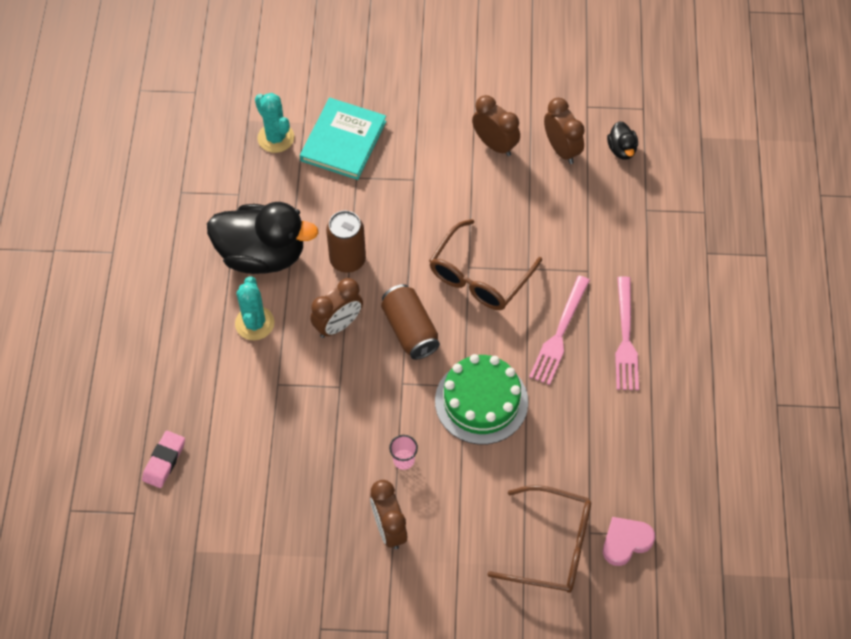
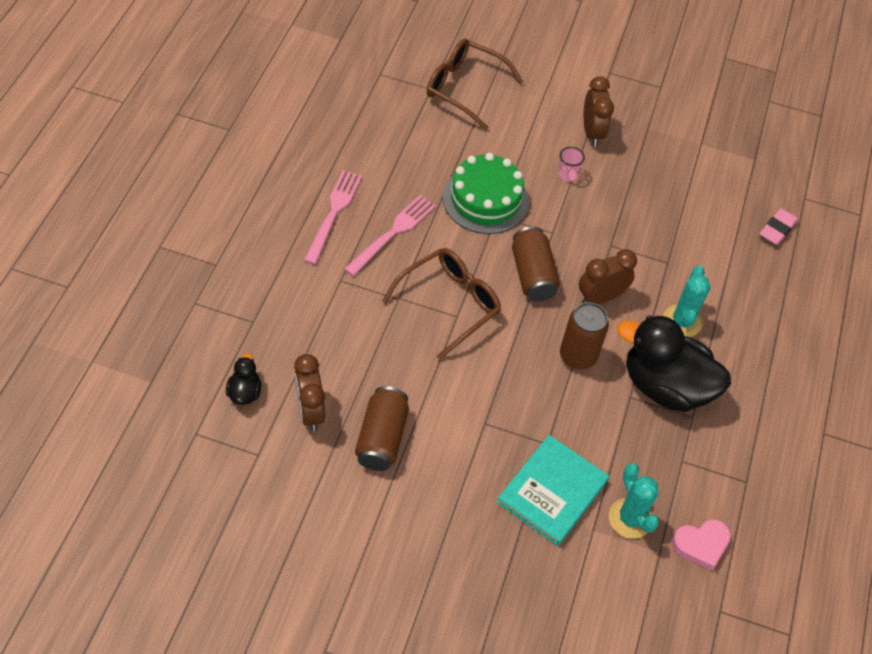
camera: 170 degrees left, 5 degrees down
(495, 144) = (382, 438): brown clock -> brown can
(626, 542) = (405, 76): pink heart -> pink heart (701, 544)

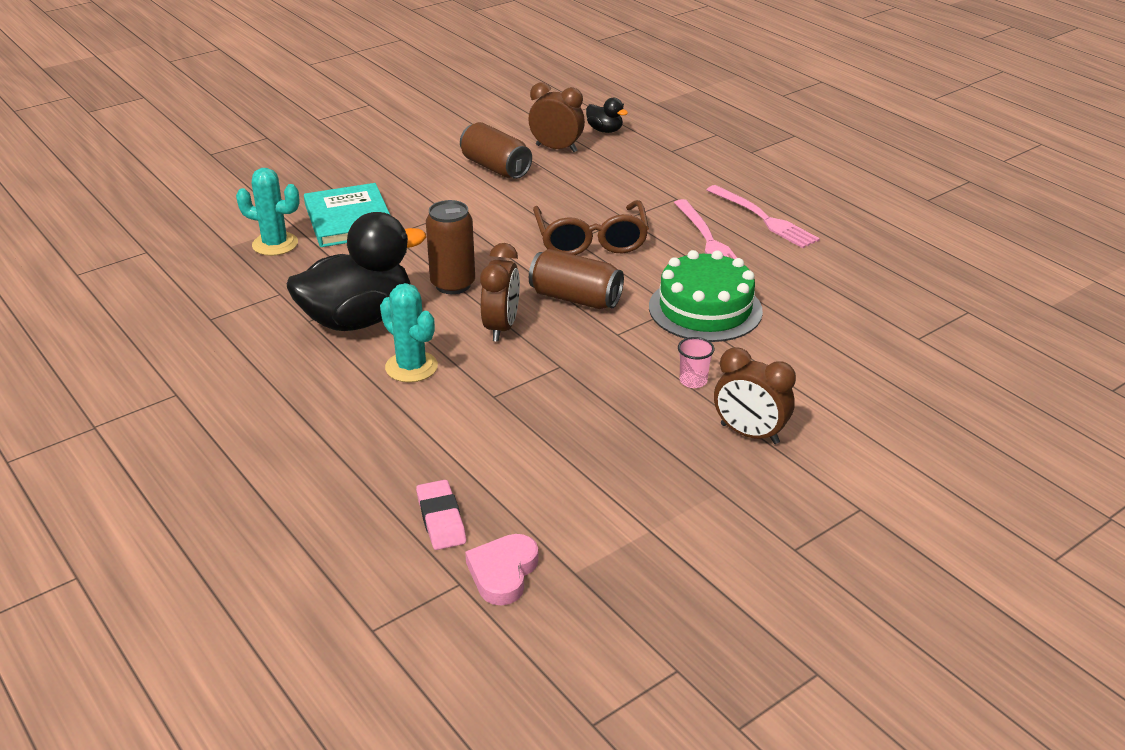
camera: 130 degrees right, 20 degrees down
(464, 88) = (905, 363): brown glasses -> none
(701, 544) = (203, 267): pink heart -> pink heart (503, 572)

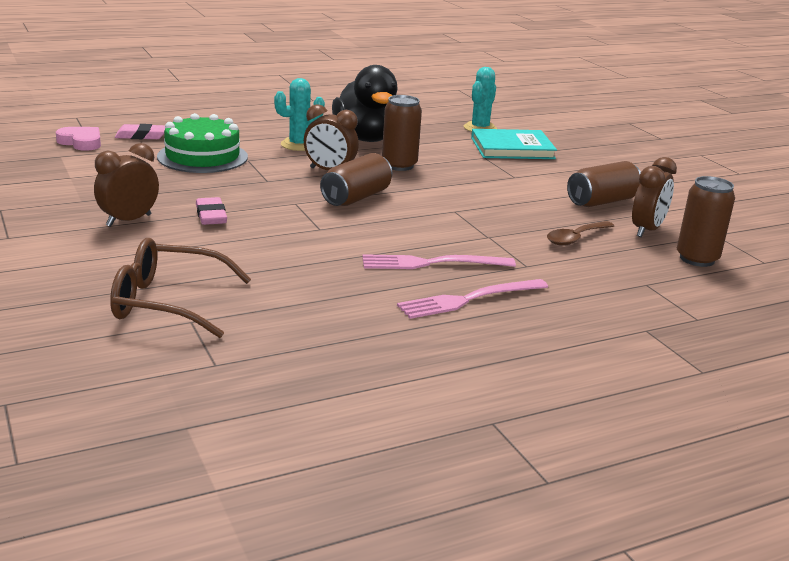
camera: 100 degrees right, 10 degrees down
(591, 241) = (449, 216): brown glasses -> brown glasses (167, 302)
(599, 179) = (575, 238): none -> brown spoon
(605, 130) = (697, 259): black duck -> brown can
(693, 381) = (211, 215): pink cup -> pink eraser
(705, 309) = (309, 239): green cake -> green cake (202, 157)

